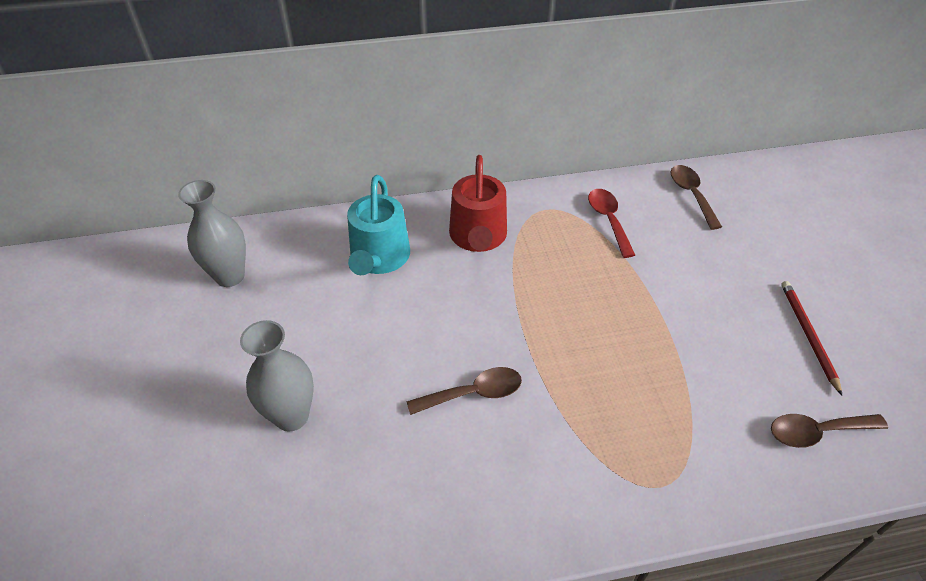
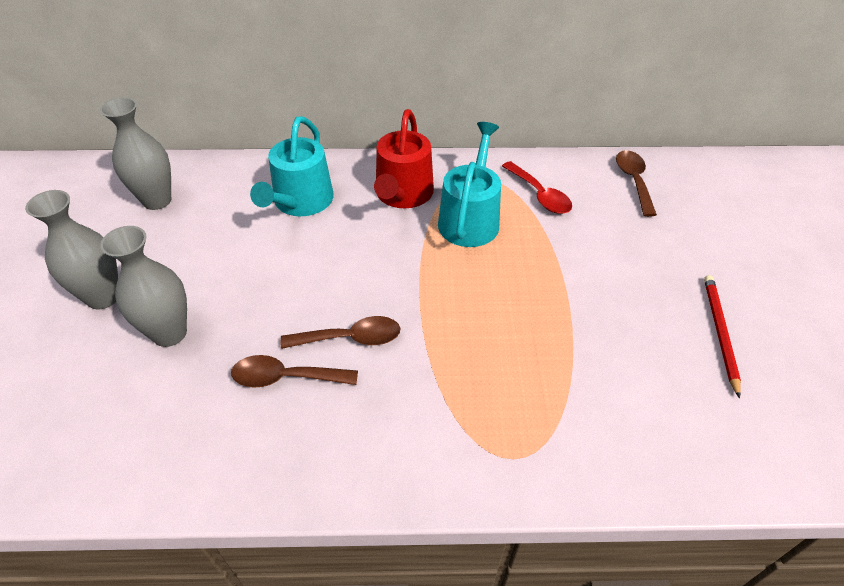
camera: 10 degrees right, 0 degrees up
(209, 388) = (103, 297): none -> grey vase
(550, 254) = (470, 219): none -> turquoise watering can
(608, 220) = (539, 195): red spoon -> red spoon turned 150 degrees clockwise
(817, 432) = (701, 431): brown spoon -> brown spoon (286, 377)

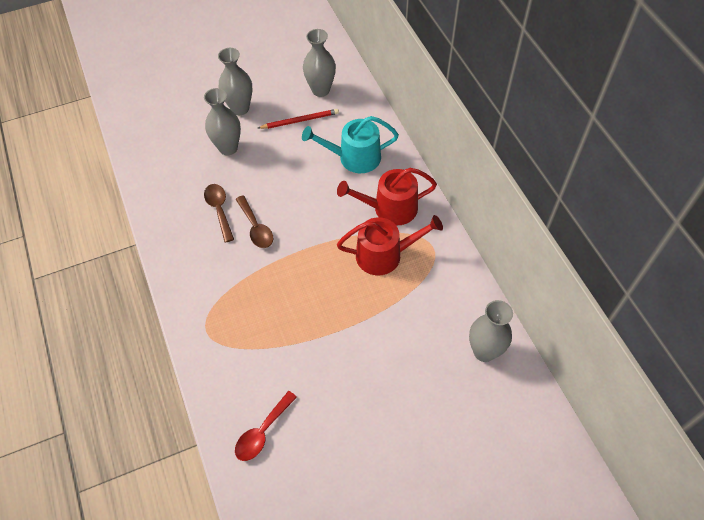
camera: 70 degrees right, 10 degrees up
(470, 219) = (384, 255): turquoise watering can -> red watering can
(539, 195) = (432, 290): red spoon -> red spoon (262, 432)
(634, 181) = (484, 351): brown spoon -> grey vase
(719, 332) = (342, 431): red pencil -> red pencil (300, 120)

